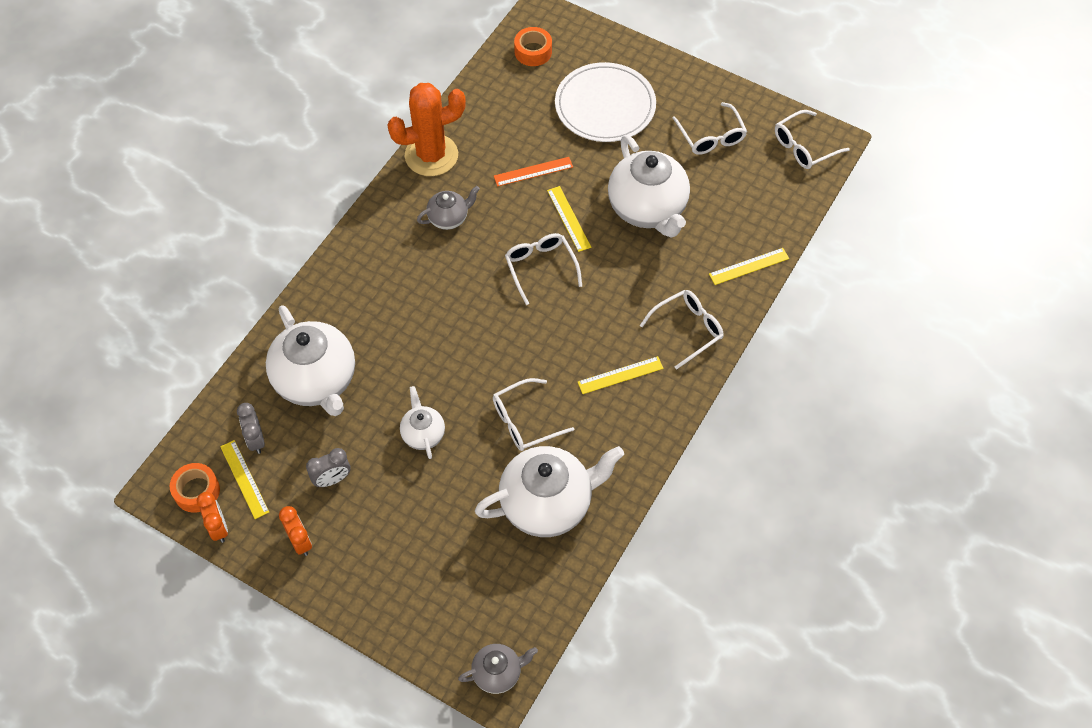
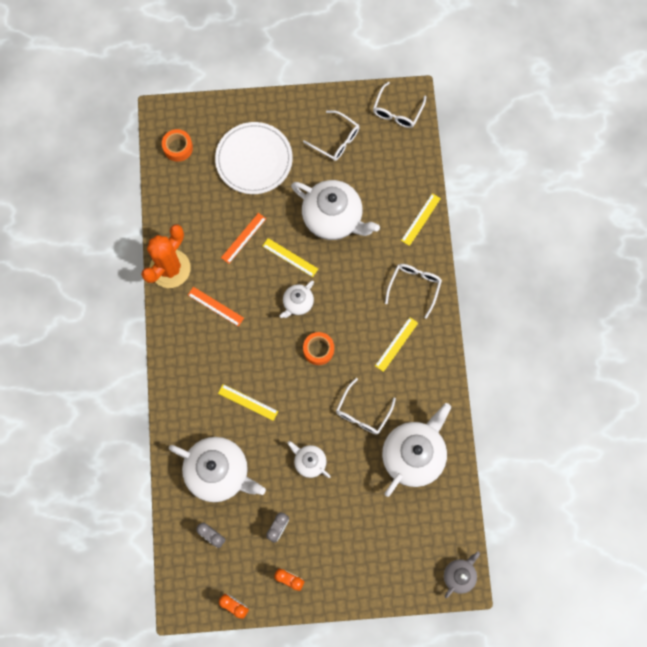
camera: 35 degrees left, 15 degrees up
(197, 491) = (203, 592): orange tape -> orange tape (318, 350)
(244, 479) = (226, 564): yellow ruler -> yellow ruler (248, 402)
(449, 218) = (215, 306): grey teapot -> orange ruler
(540, 267) = (297, 303): white glasses -> white teapot

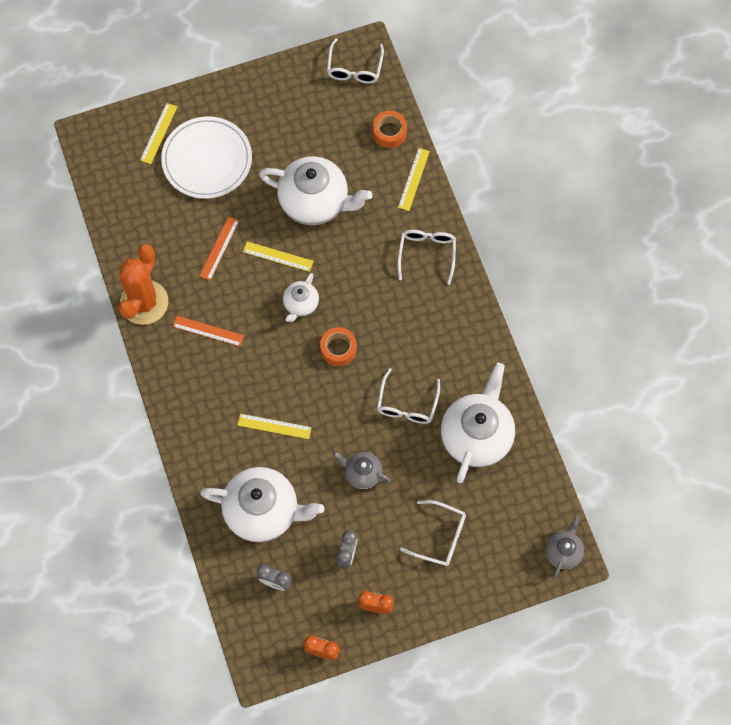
camera: 15 degrees left, 5 degrees down
(178, 148) = (116, 167): orange tape -> orange tape (389, 132)
(309, 462) = (362, 473): white teapot -> grey teapot
(336, 140) = (294, 116): white glasses -> white glasses (440, 537)
(396, 344) = (424, 321): yellow ruler -> yellow ruler (158, 133)

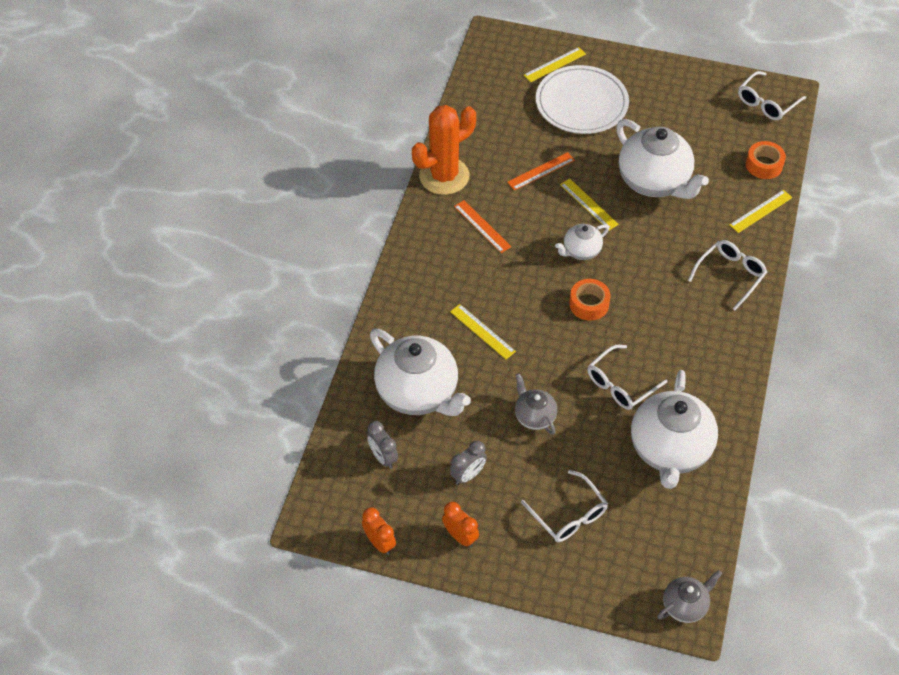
camera: 35 degrees right, 15 degrees down
(476, 436) = (669, 450): white teapot -> white teapot turned 135 degrees clockwise

